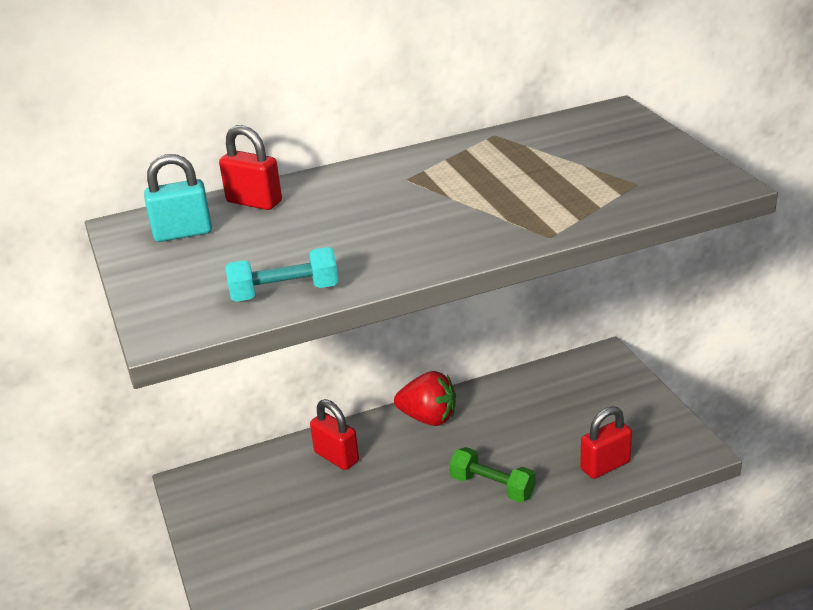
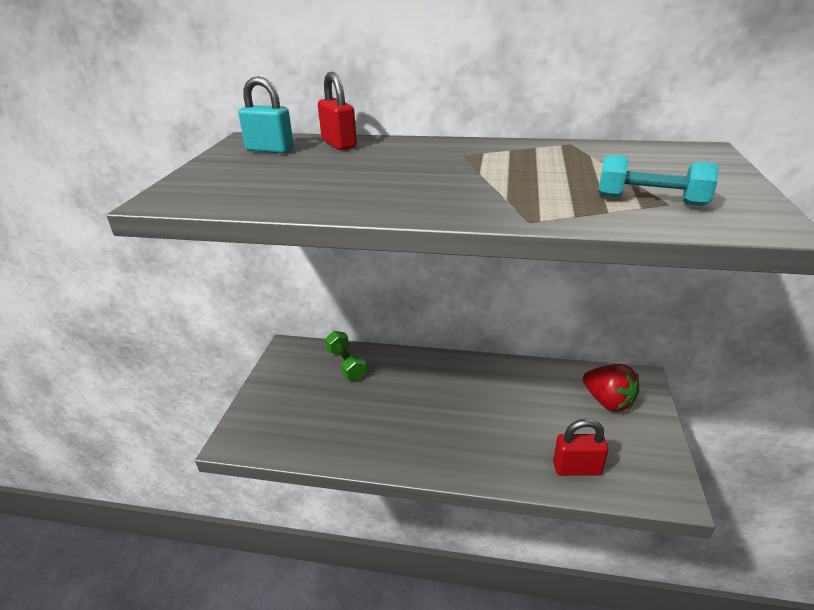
camera: 30 degrees right, 0 degrees up
(285, 293) = (268, 199): turquoise dumbbell -> turquoise dumbbell (650, 200)
(336, 457) = (385, 370): red padlock -> none
(428, 418) = (467, 370): red strawberry -> red strawberry (608, 401)
(492, 487) = (472, 442): green dumbbell -> green dumbbell (346, 364)

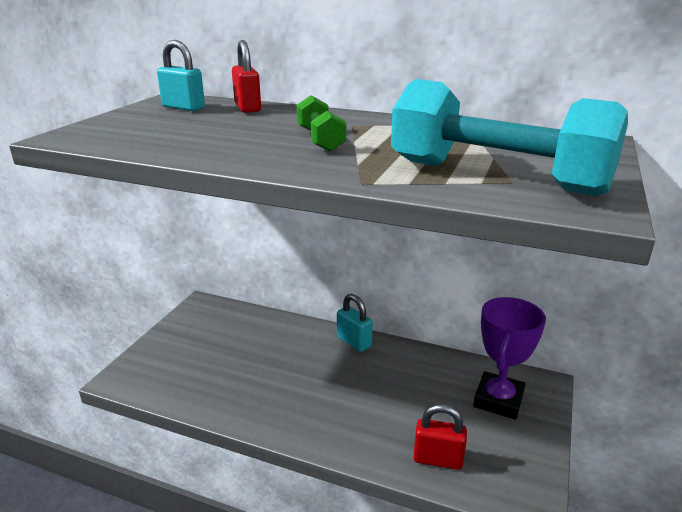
camera: 10 degrees right, 5 degrees down
(346, 364) = (249, 326): green dumbbell -> green dumbbell (320, 140)
(454, 365) = (354, 342): none -> turquoise padlock
(608, 401) = (498, 400): red strawberry -> purple trophy
(650, 200) = (496, 177): turquoise dumbbell -> turquoise dumbbell, size x2.01

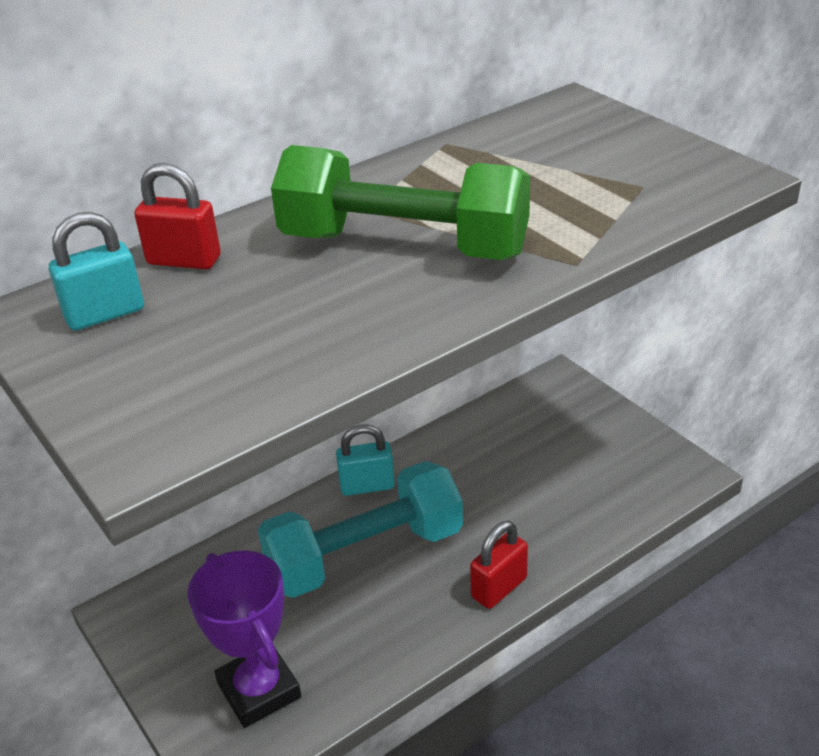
camera: 55 degrees left, 10 degrees up
(320, 140) = (404, 246): green dumbbell -> green dumbbell, size x2.01
(438, 459) = (603, 507): red padlock -> red padlock (499, 588)
(496, 177) = (626, 189): turquoise dumbbell -> turquoise dumbbell (365, 554)
(498, 400) = (556, 422): purple trophy -> purple trophy (259, 690)

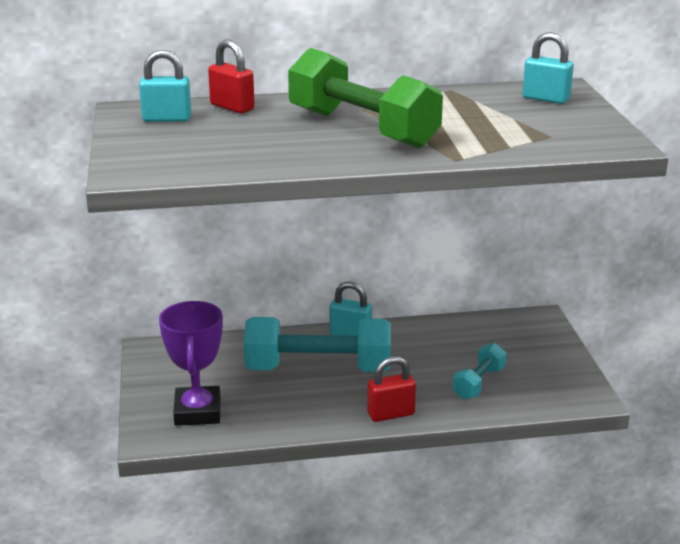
camera: 25 degrees right, 10 degrees down
(562, 499) = (478, 383): none -> turquoise dumbbell
(573, 127) = (545, 99): none -> turquoise padlock

